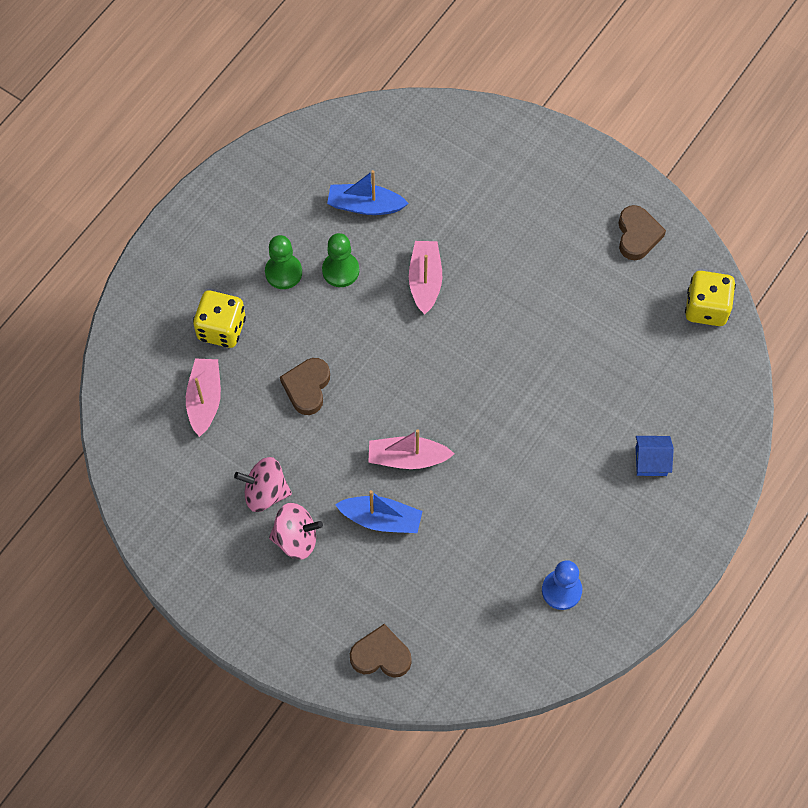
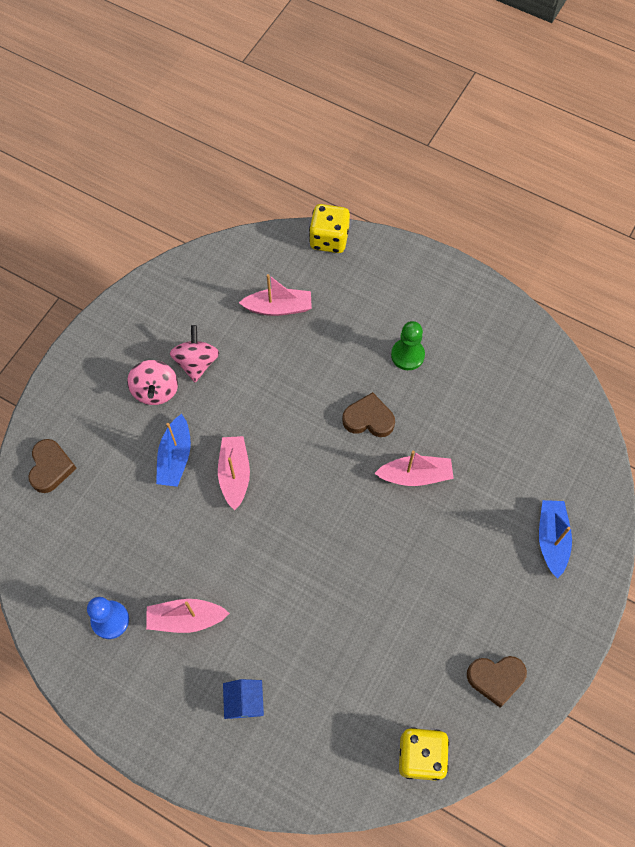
camera: 85 degrees right, 0 degrees up
(221, 328) = (346, 312): yellow dice -> yellow dice (329, 239)
(307, 387) = (297, 385): brown heart -> brown heart (368, 419)
(340, 270) = (416, 401): green pawn -> none
(365, 205) = (487, 416): blue boat -> blue boat (552, 539)
(564, 513) = (186, 618): none -> pink boat

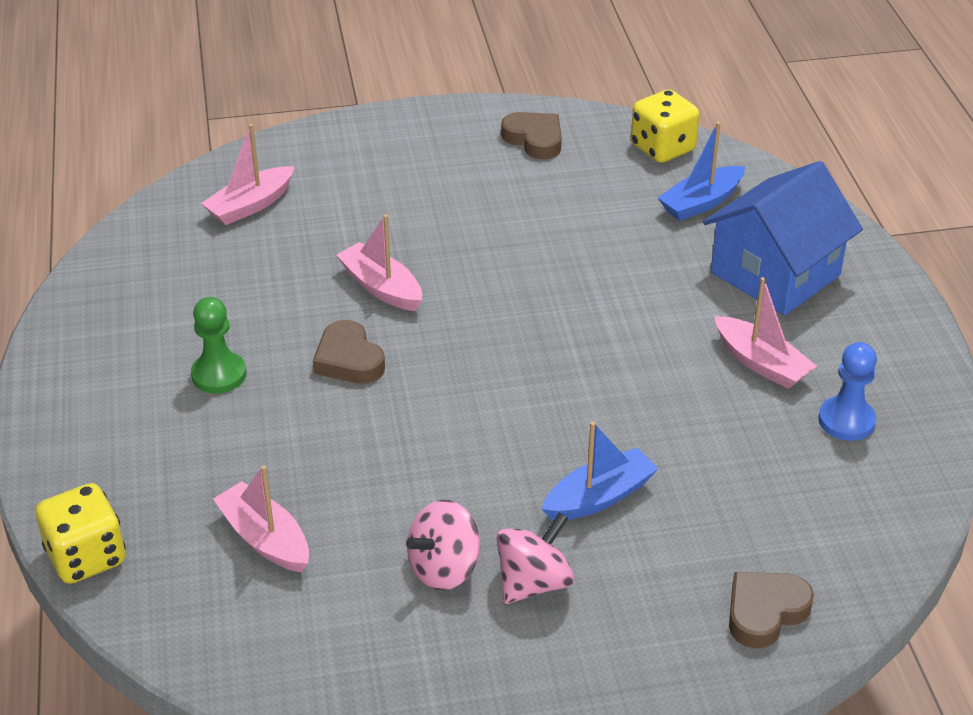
camera: 130 degrees left, 25 degrees down
(235, 474) = (555, 429): pink boat -> pink boat (250, 205)
(244, 702) = (775, 274): blue house -> blue house, size x2.31
(552, 539) = (346, 167): blue boat -> blue boat (701, 202)

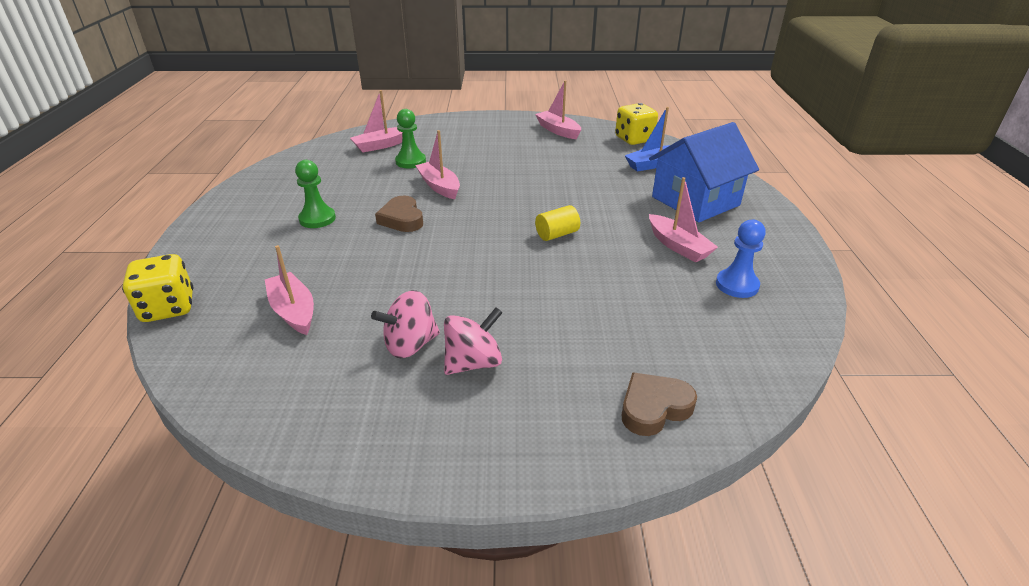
camera: 10 degrees right, 5 degrees down
(314, 238) = (410, 161): none -> green pawn
(534, 139) = (558, 131): brown heart -> pink boat
(587, 362) = (557, 234): none -> yellow cylinder
(599, 497) = (541, 312): blue boat -> none

